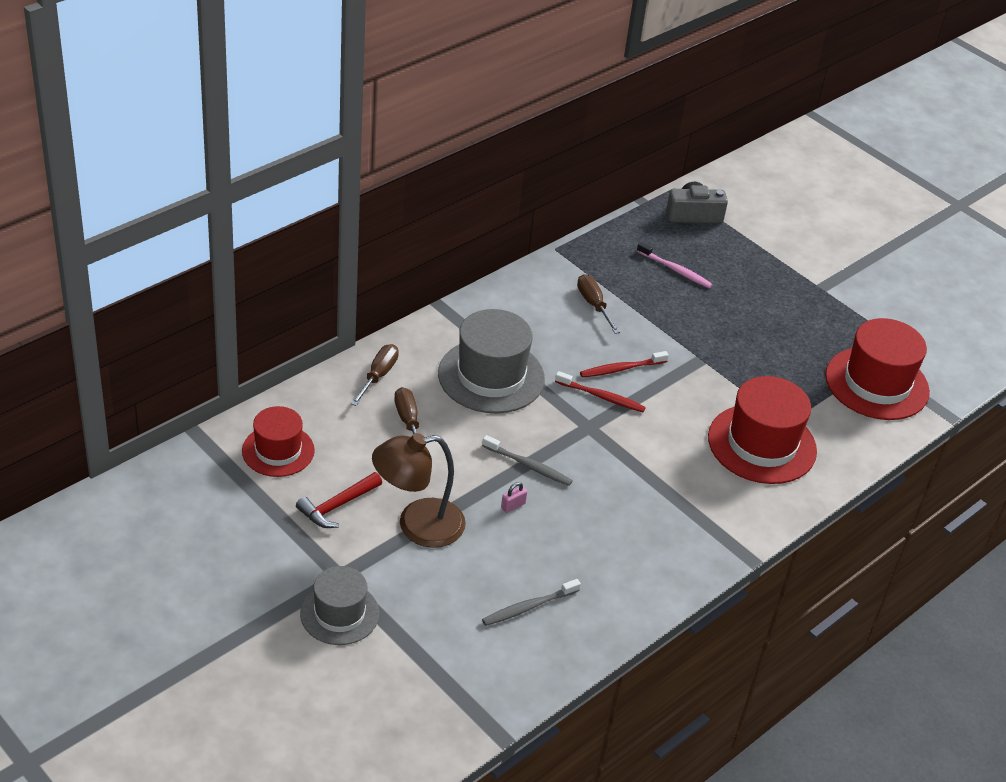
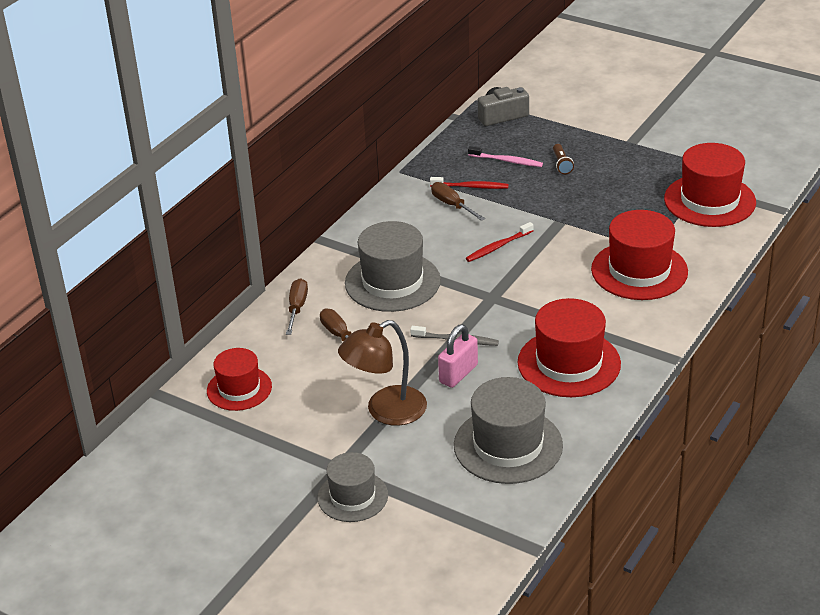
camera: 10 degrees left, 5 degrees down
(337, 506) = (310, 416): red hammer -> none
(513, 506) = (458, 374): pink padlock -> pink padlock, size x2.03
(528, 607) = (508, 445): grey toothbrush -> grey hat
(601, 397) = (492, 272): red toothbrush -> red toothbrush (471, 187)
(636, 531) = (569, 363): none -> red hat
(733, 291) = (561, 164): none -> brown flashlight

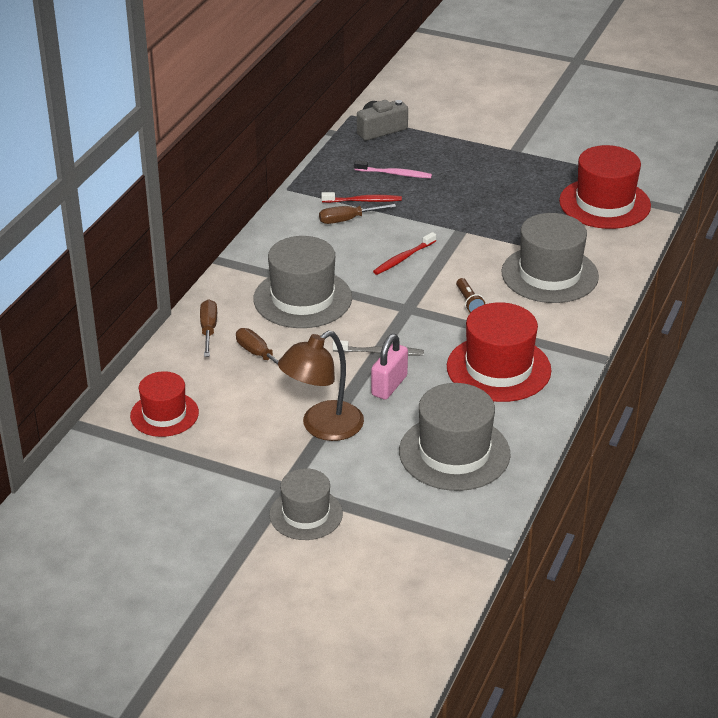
camera: 10 degrees left, 0 degrees up
(452, 205) = (348, 220): brown screwdriver -> brown screwdriver turned 60 degrees counterclockwise
(561, 164) = (450, 175): brown flashlight -> brown flashlight (469, 302)
(639, 270) = (549, 274): red hat -> grey hat

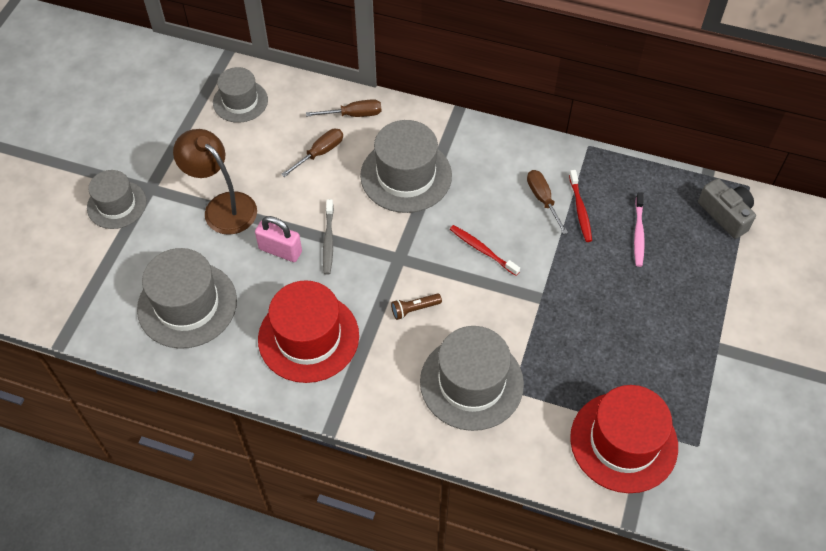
camera: 85 degrees right, 20 degrees up
(164, 414) = (240, 101): red hat -> grey hat

